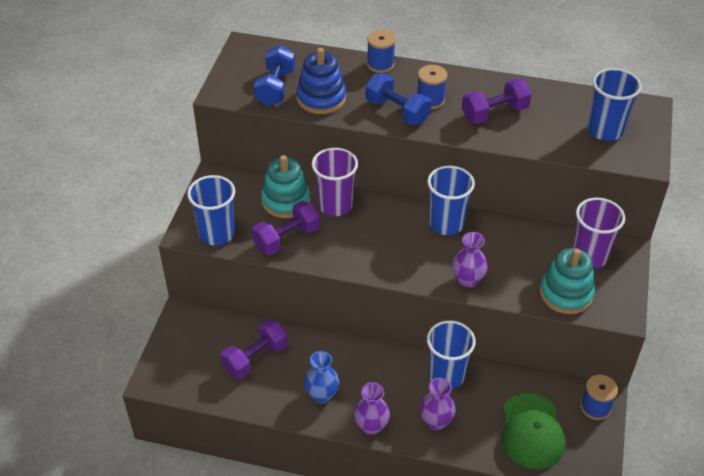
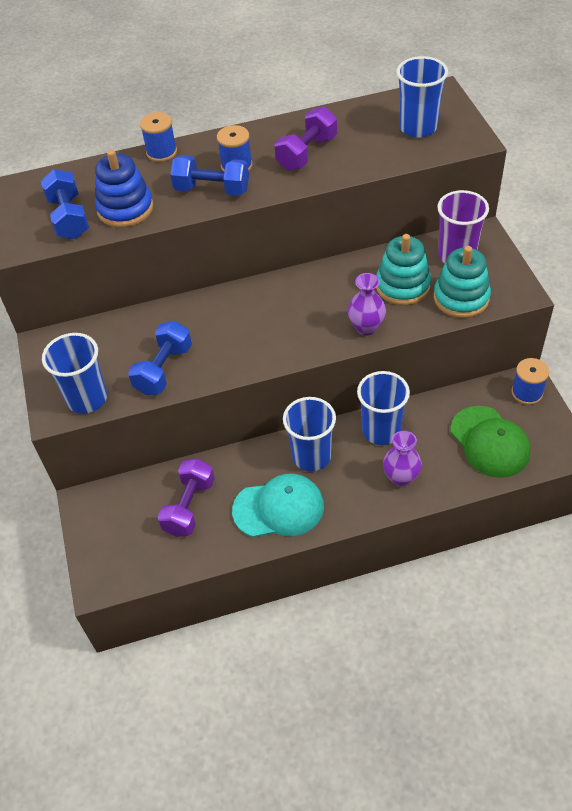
camera: 25 degrees left, 5 degrees up
(286, 201) = (136, 333): turquoise stacking toy -> turquoise stacking toy (402, 286)
(287, 238) = (164, 369): purple dumbbell -> blue dumbbell
(322, 395) = (279, 508): blue vase -> turquoise cap
(335, 205) = (189, 315): purple cup -> none
(371, 426) = (346, 513): purple vase -> none
(446, 224) = (309, 284): blue cup -> blue cup (311, 456)

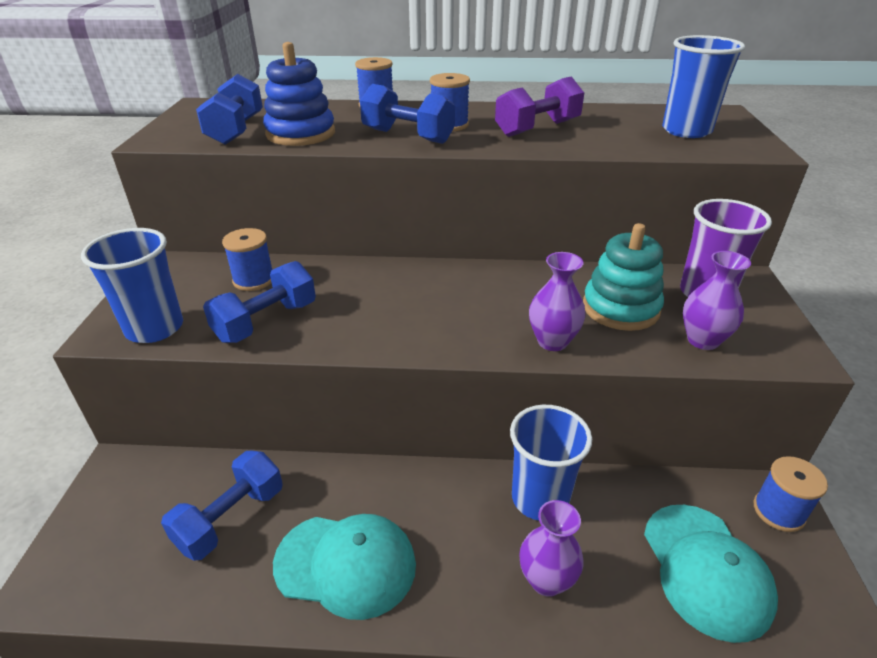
camera: 15 degrees right, 15 degrees down
(128, 336) = (254, 280): none -> blue spool
(189, 506) = (231, 518): purple dumbbell -> blue dumbbell
(311, 456) = (427, 503): blue cup -> none
(461, 298) = (703, 340): turquoise stacking toy -> purple vase
(489, 442) = (706, 569): green cap -> turquoise cap

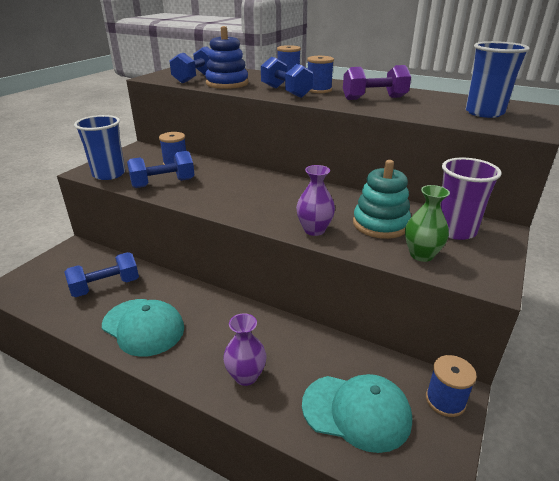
camera: 25 degrees right, 5 degrees down
(540, 498) = (278, 334): blue cup -> none
(703, 340) = (421, 255): purple vase -> green vase
(706, 569) = (356, 411): turquoise cap -> turquoise cap turned 90 degrees counterclockwise

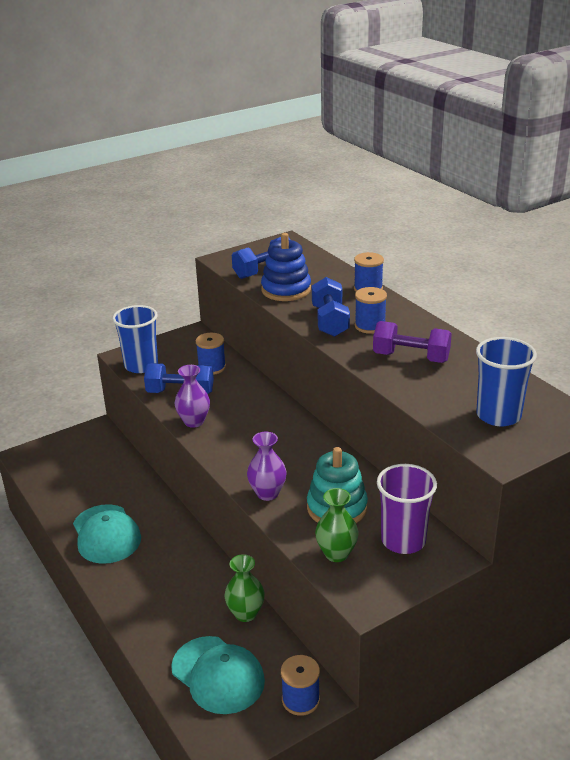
camera: 30 degrees right, 0 degrees up
(106, 286) = (100, 483): blue dumbbell -> none
(246, 376) = (155, 610): purple vase -> purple vase (194, 421)
(329, 346) = (245, 613): none -> green vase

